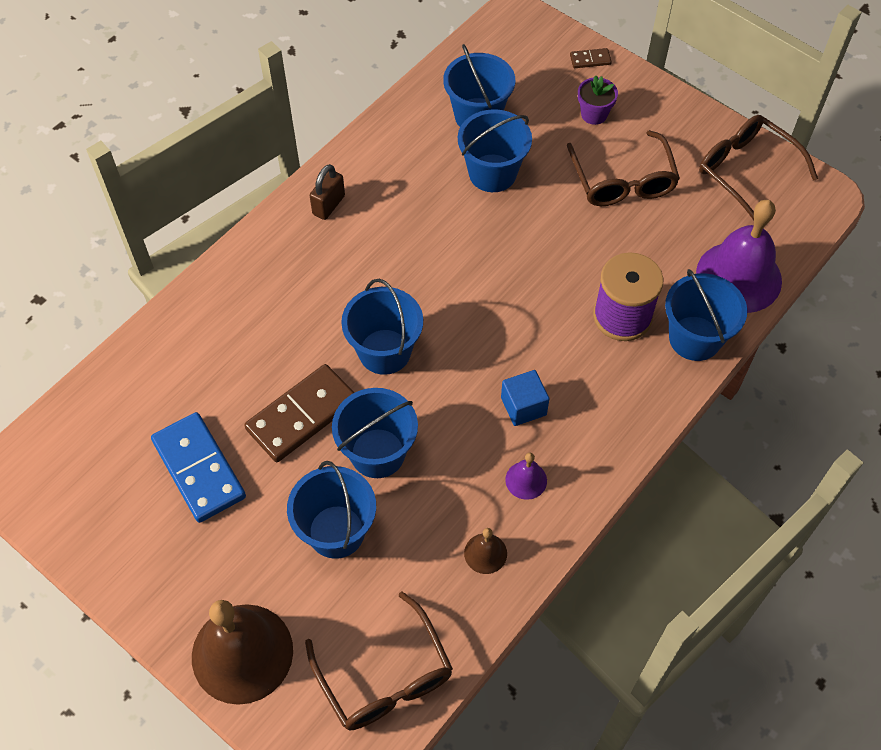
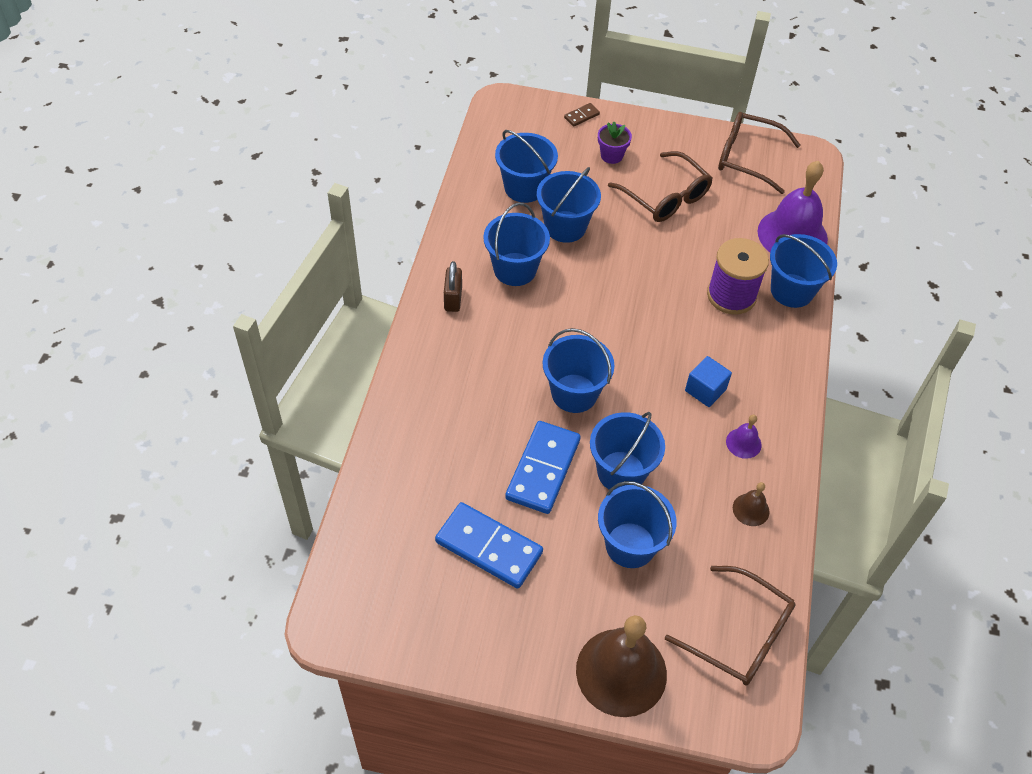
camera: 30 degrees left, 5 degrees down
(302, 415) = (543, 469): brown domino -> blue domino
(410, 198) = (515, 269): none -> blue bucket

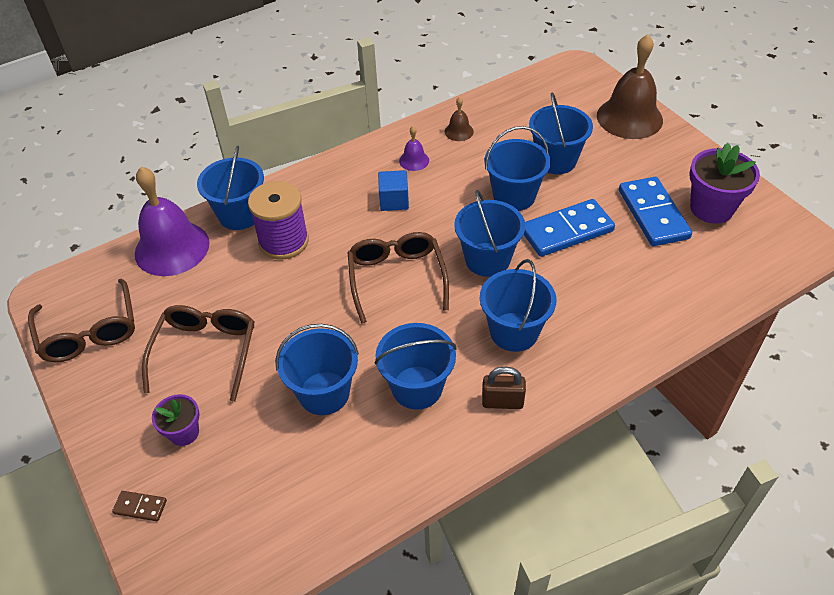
camera: 130 degrees left, 5 degrees down
(443, 598) = (711, 208): none -> purple flower pot
(453, 299) = (502, 402): brown padlock -> brown padlock turned 45 degrees clockwise
(524, 187) = (306, 466): blue bucket -> blue bucket (514, 332)
(740, 635) = (542, 93): brown glasses -> brown glasses (396, 278)

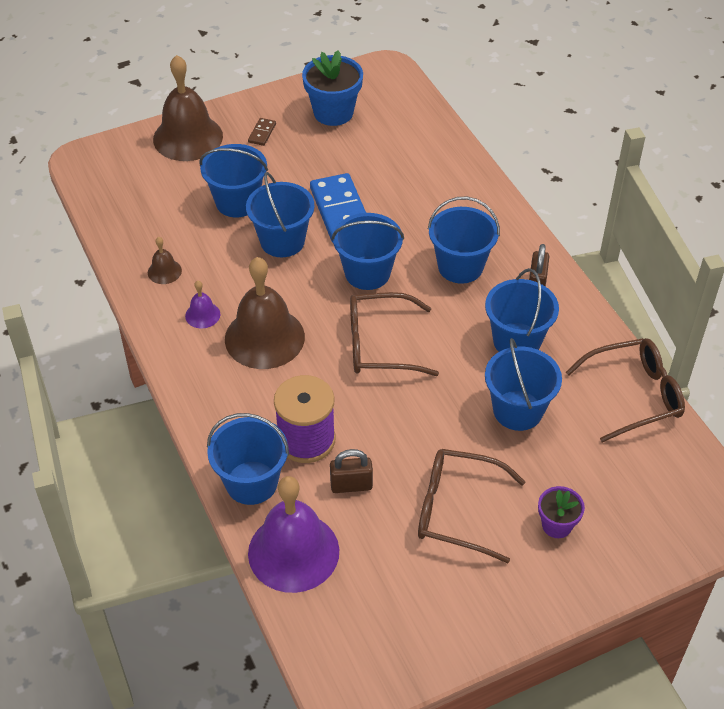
camera: 85 degrees left, 0 degrees up
(89, 332) = (414, 629): brown glasses -> brown glasses (634, 395)
(140, 507) = (638, 557): brown domino -> brown domino (262, 133)
(235, 276) = (351, 485): none -> brown padlock
(394, 201) = (264, 338): blue cube -> brown bell
(653, 214) = (332, 150): blue domino -> none
(711, 208) = (333, 112): purple flower pot -> blue flower pot

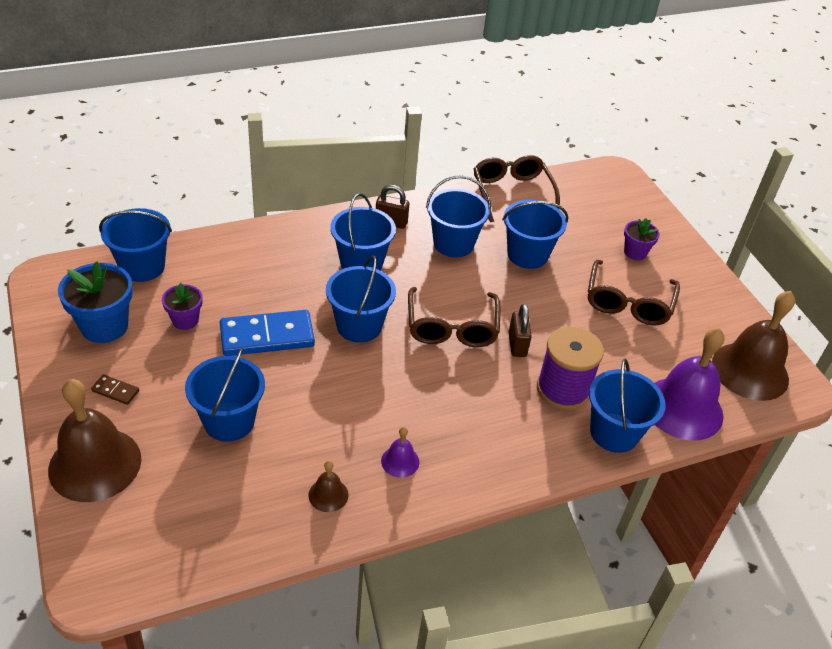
camera: 90 degrees left, 5 degrees down
(264, 338) = (437, 411): brown bell -> brown bell (750, 371)
(282, 241) = (301, 386): blue bucket -> blue bucket (142, 267)
(350, 157) = (185, 320): none -> purple flower pot
(351, 485) = (610, 363): brown padlock -> brown padlock (517, 345)

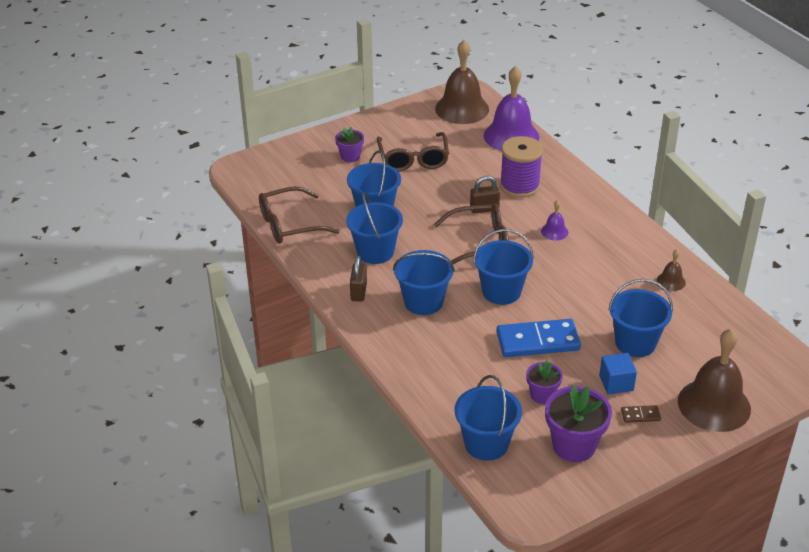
camera: 95 degrees left, 5 degrees down
(104, 326) = (574, 445): blue flower pot -> purple flower pot
(115, 391) = (640, 415): brown domino -> brown domino turned 75 degrees clockwise
(173, 384) = (616, 383): none -> blue cube
(267, 336) = (538, 341): blue domino -> blue domino turned 75 degrees counterclockwise
(400, 461) = (624, 253): purple bell -> purple bell (554, 231)
(614, 432) = (548, 163): blue bucket -> none
(628, 303) = (413, 159): brown glasses -> brown glasses turned 75 degrees clockwise

